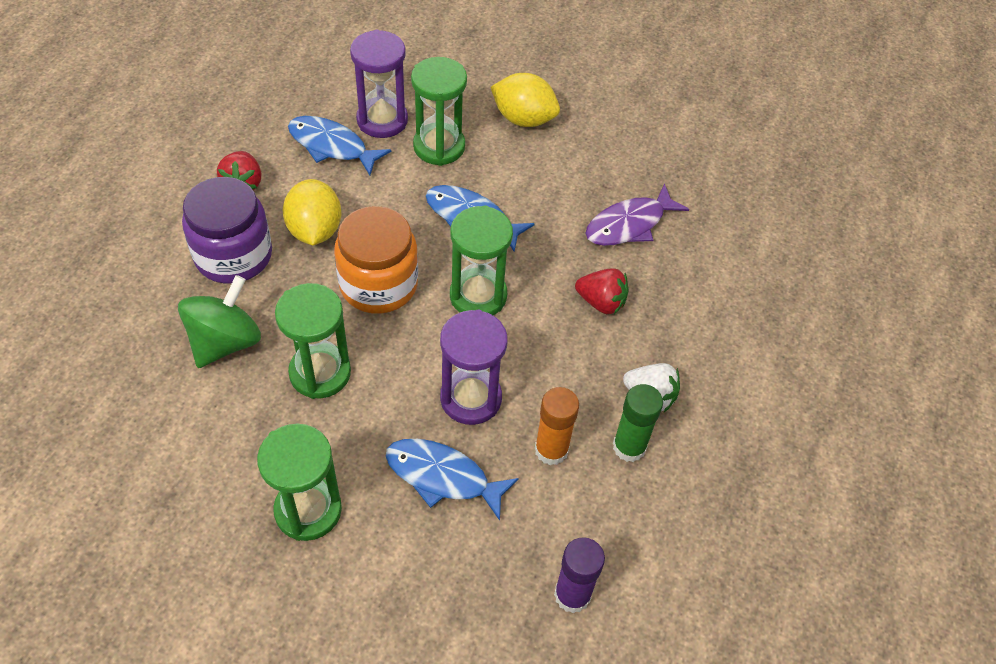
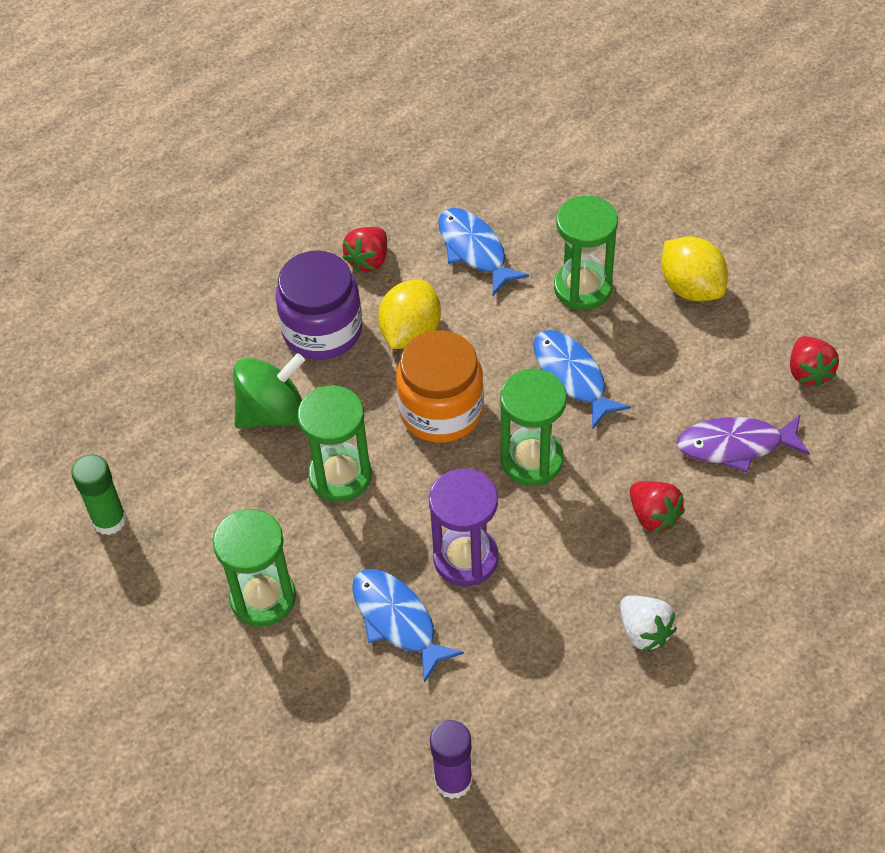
camera: 35 degrees right, 0 degrees up
(382, 120) = (540, 239): purple hourglass -> none
(551, 450) = (513, 640): orange glue stick -> none
(629, 447) = (592, 671): green glue stick -> green glue stick (109, 520)
(648, 151) = (808, 372): none -> red strawberry

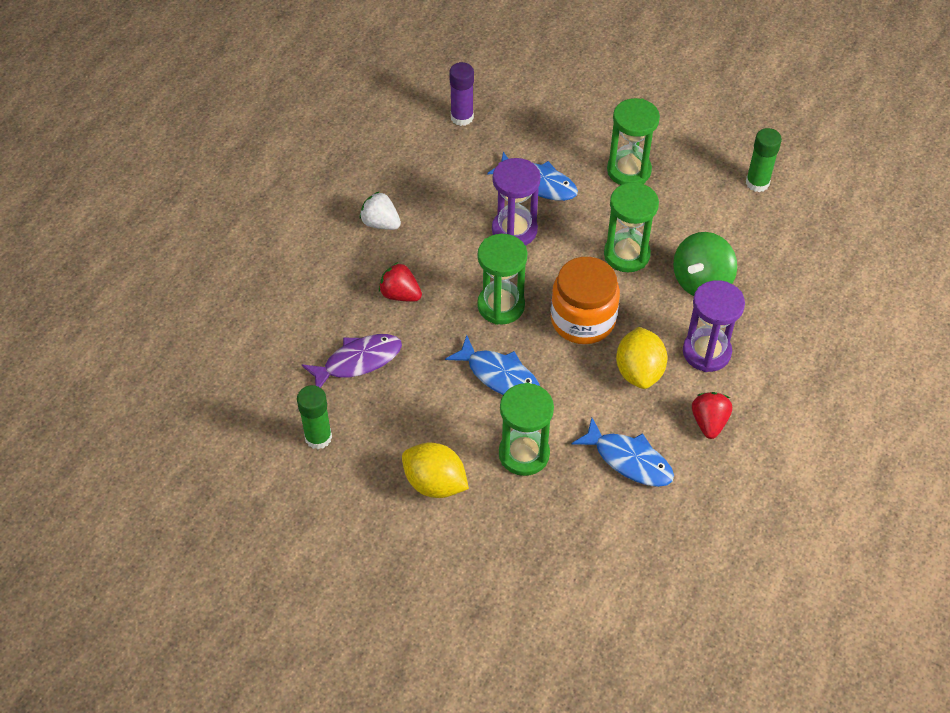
camera: 155 degrees right, 0 degrees up
(322, 330) = (706, 352): purple jar -> purple hourglass
(808, 372) = (318, 437): red strawberry -> green glue stick

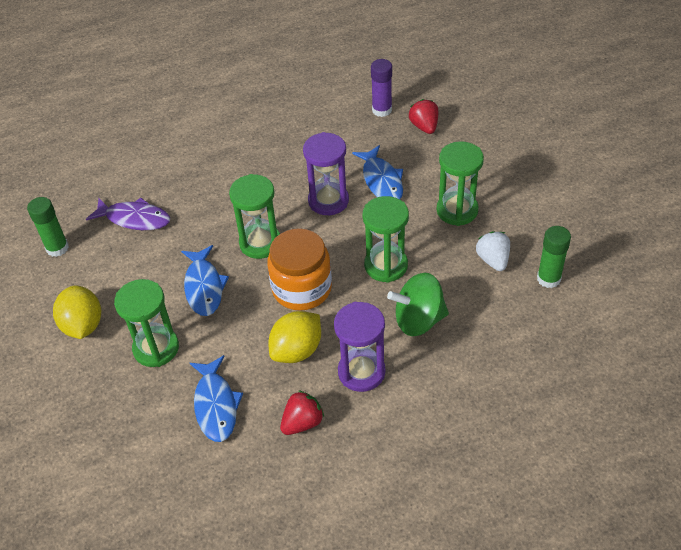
camera: 45 degrees right, 5 degrees down
(380, 223) = (250, 145): white strawberry -> white strawberry (493, 260)
(400, 294) = (208, 195): red strawberry -> red strawberry (424, 126)

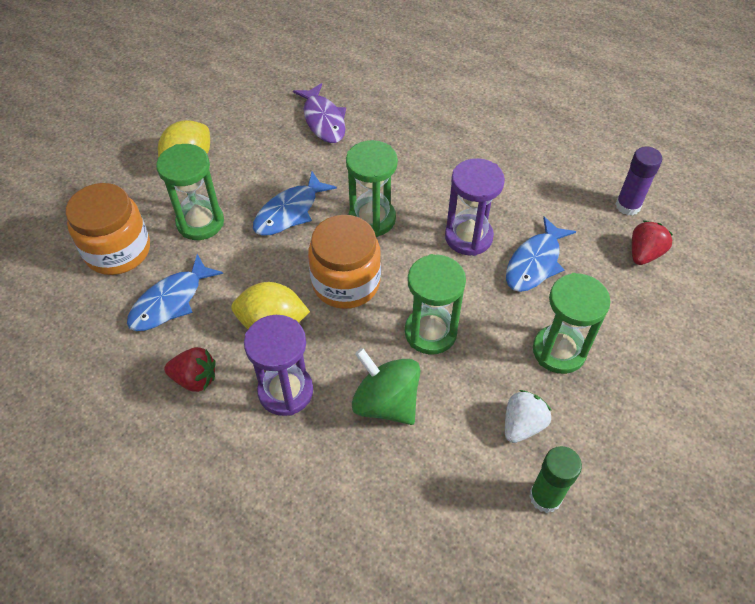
camera: 50 degrees right, 5 degrees up
(57, 248) = (252, 96): green glue stick -> none
(128, 418) = (118, 250): none -> orange jar

